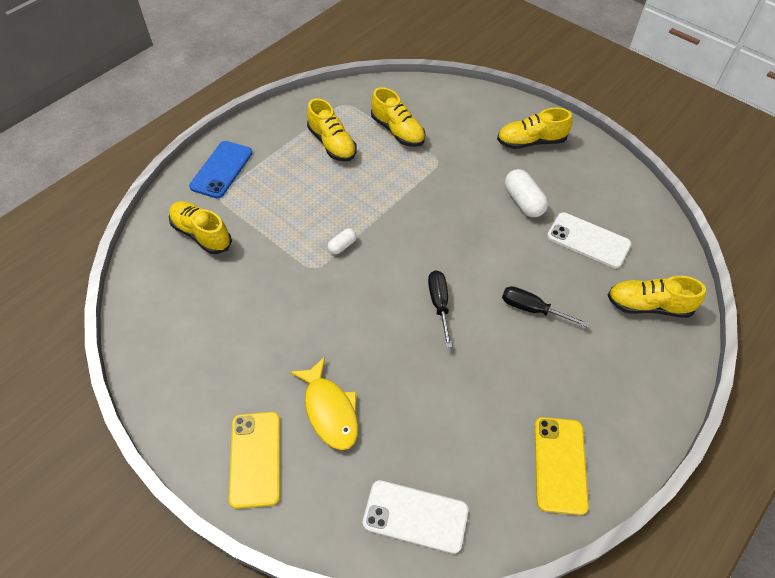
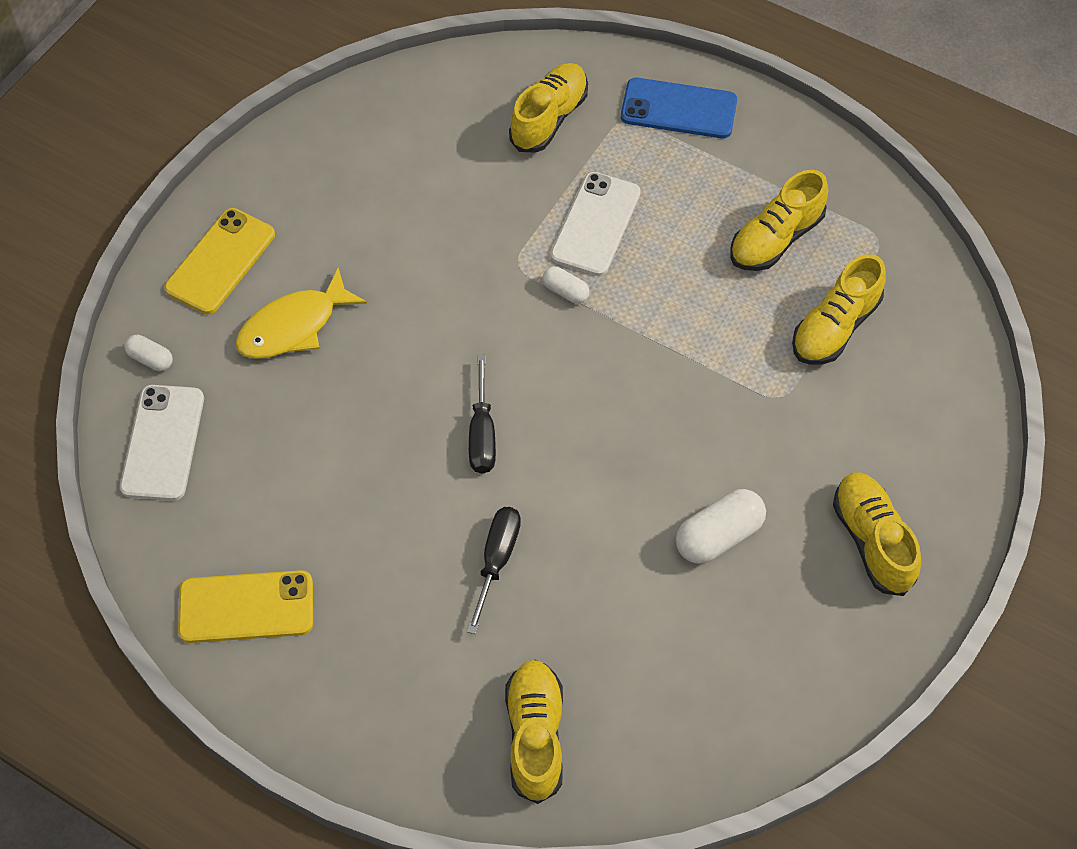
camera: 80 degrees right, 5 degrees up
(255, 459) = (220, 261): yellow phone -> yellow phone turned 45 degrees counterclockwise
(335, 521) = (151, 359): none -> white capsule
(439, 305) = (482, 433): black screwdriver -> black screwdriver turned 105 degrees clockwise
(588, 240) = (655, 641): white phone -> white phone (595, 224)

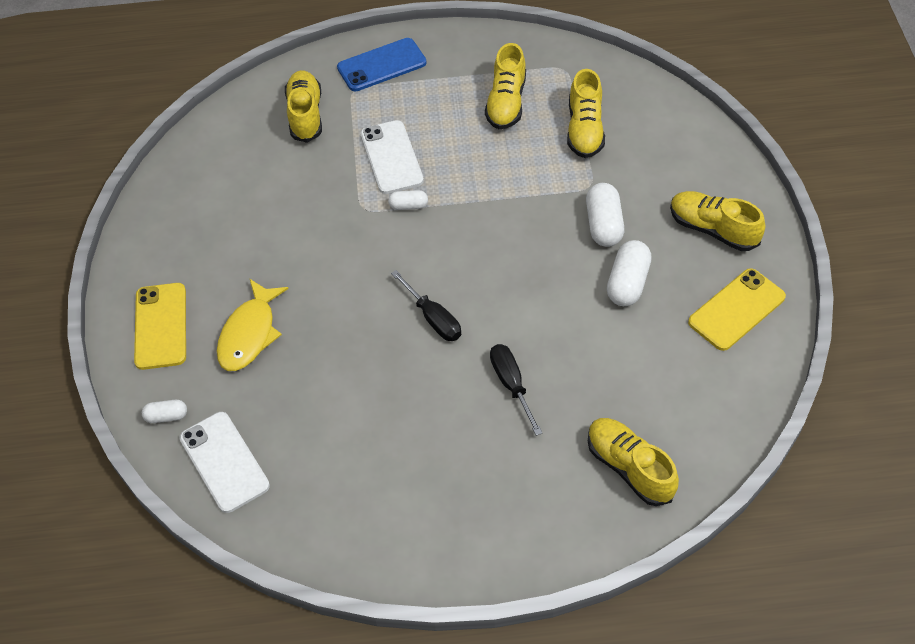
camera: 35 degrees left, 5 degrees down
(246, 607) = (377, 522): yellow phone -> yellow phone (736, 309)
(753, 452) = (603, 225): none -> white capsule

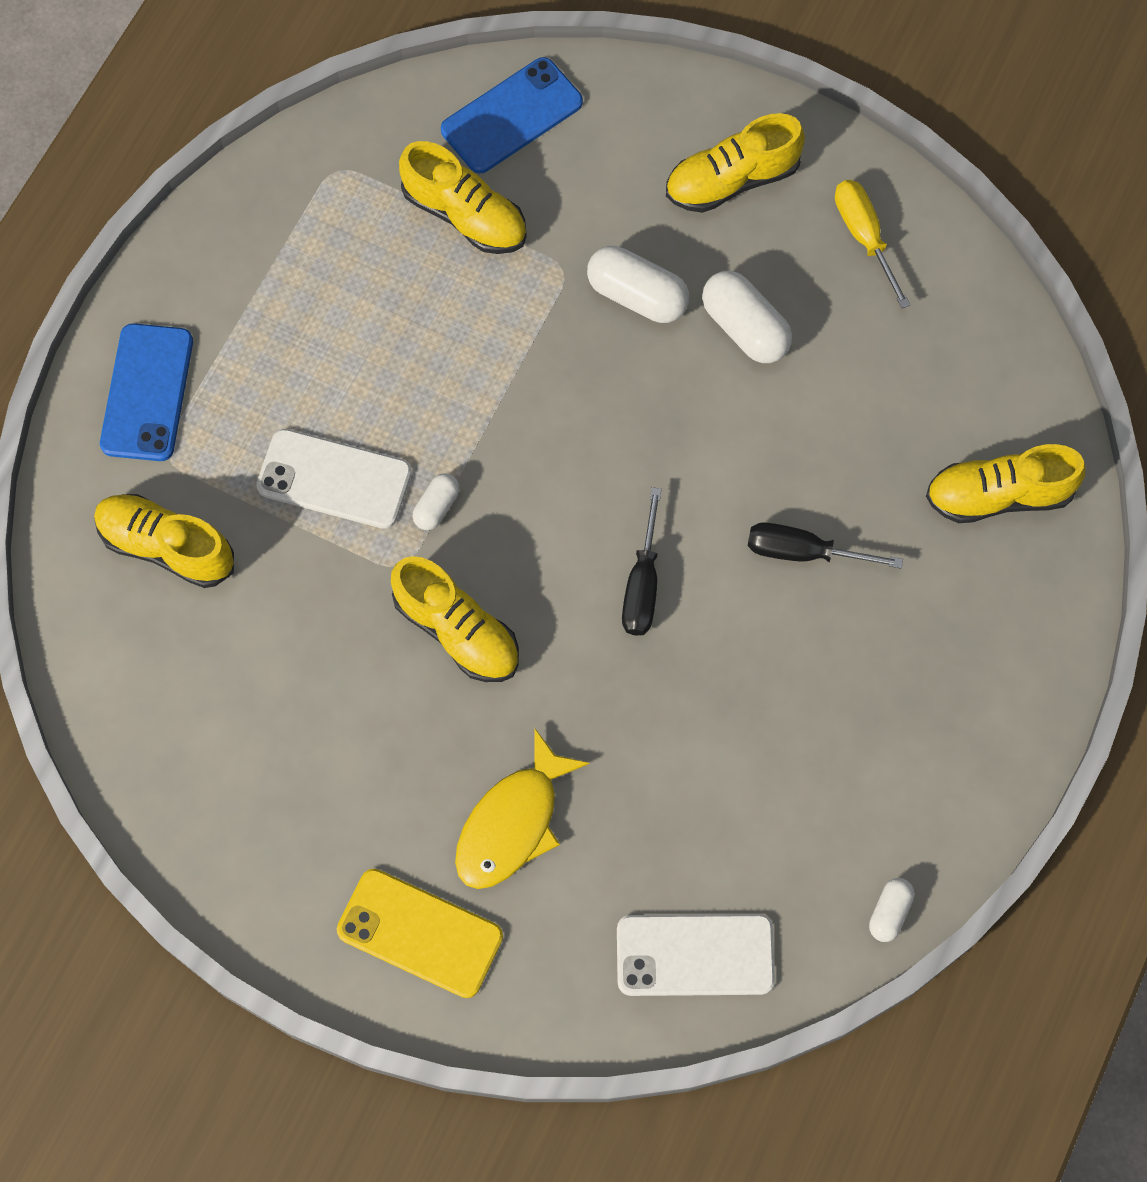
camera: 60 degrees left, 15 degrees up
(166, 416) = (576, 995): white capsule -> white capsule (889, 912)
(249, 334) = (513, 823): yellow fish -> yellow fish turned 75 degrees clockwise
(433, 318) = (642, 583): black screwdriver -> black screwdriver turned 105 degrees clockwise
(506, 103) = (344, 278): yellow shoe -> yellow shoe (457, 630)
(659, 118) = (511, 116): none -> blue phone
(736, 309) = (864, 237): yellow phone -> yellow screwdriver

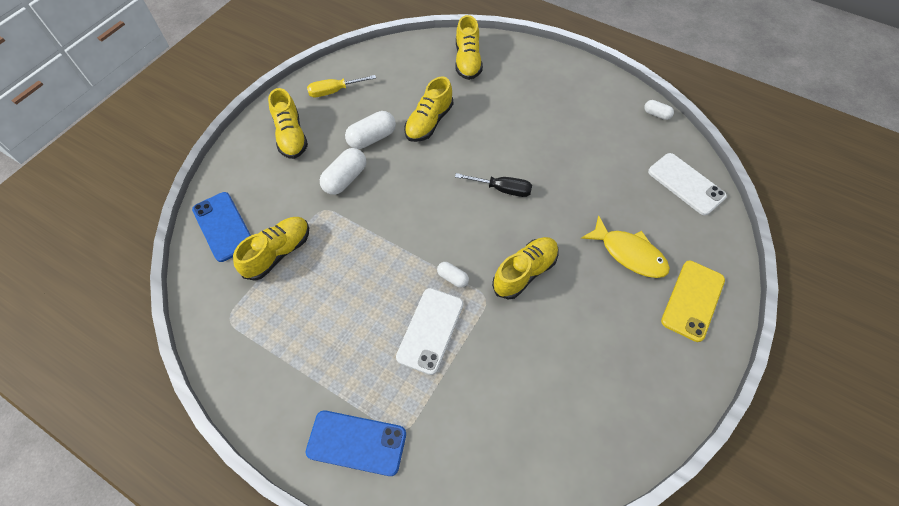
camera: 85 degrees left, 10 degrees down
(167, 547) = (465, 432): yellow shoe -> yellow shoe (429, 122)
(695, 955) = (686, 184): white phone -> white phone turned 45 degrees counterclockwise
(804, 552) = (489, 127): black screwdriver -> none

